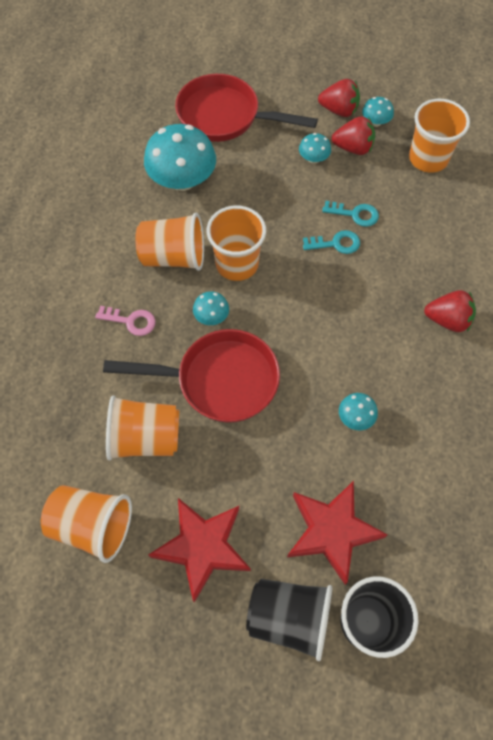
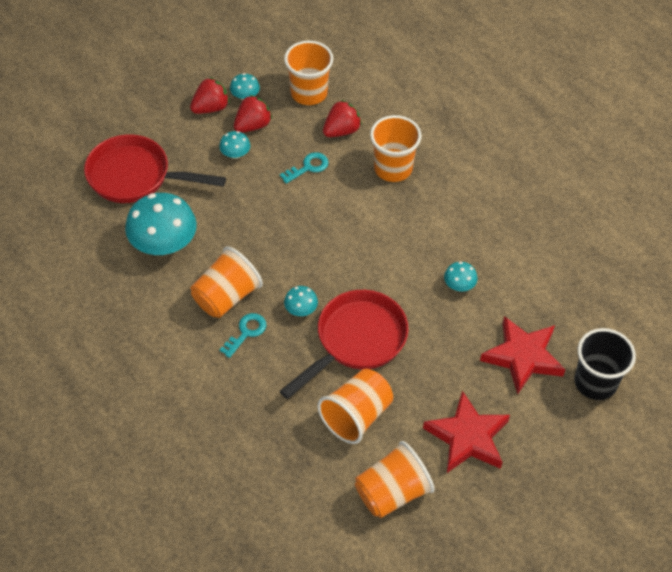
camera: 50 degrees left, 10 degrees down
(131, 321) = (253, 361): pink key -> none
(225, 117) = (135, 176): red pan -> red pan turned 45 degrees clockwise
(237, 264) = (274, 264): orange cup -> orange cup (393, 168)
(289, 617) = (557, 422): black cup -> none
(336, 243) = (320, 195): turquoise key -> turquoise key (246, 332)
(447, 320) = (441, 183): red strawberry -> red strawberry (341, 131)

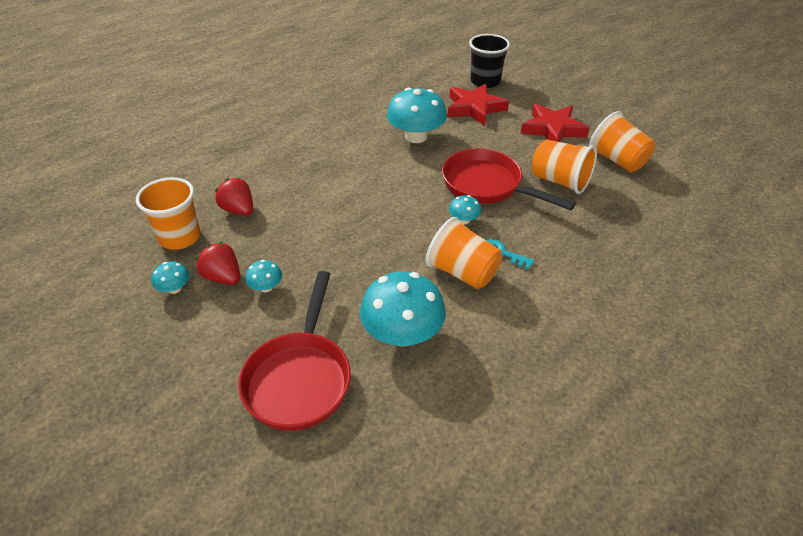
camera: 95 degrees left, 10 degrees down
(210, 108) = (189, 318): red strawberry -> none
(308, 167) = (287, 229): turquoise key -> none
(393, 168) = (290, 175): orange cup -> none
(459, 285) = (416, 136): turquoise mushroom -> turquoise mushroom, size x2.15

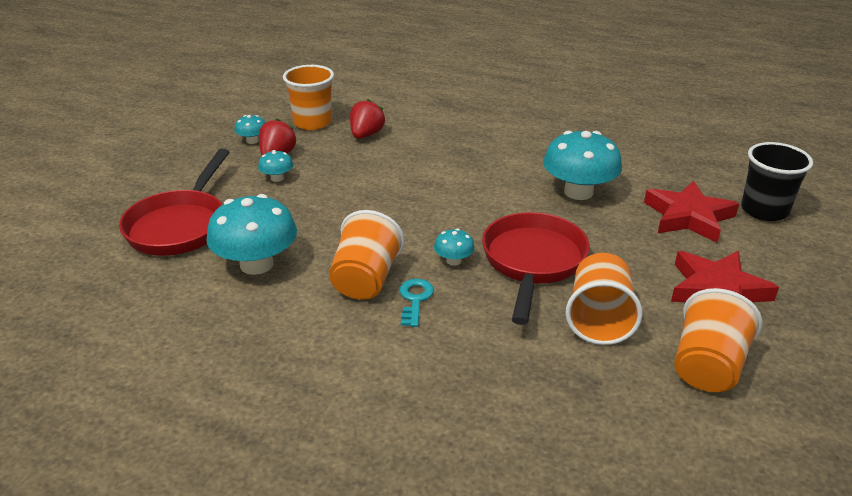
camera: 65 degrees right, 10 degrees down
(300, 378) = (180, 226): red pan -> red pan turned 60 degrees counterclockwise

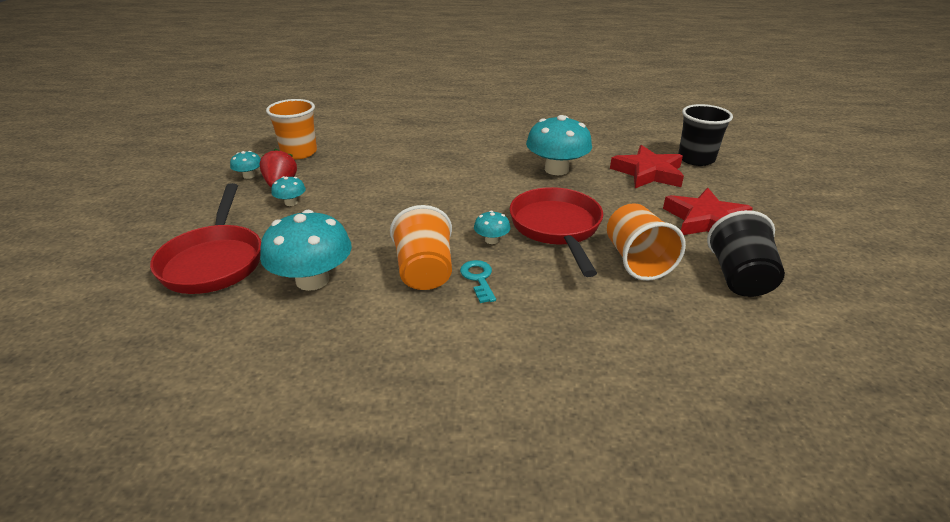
camera: 20 degrees left, 0 degrees up
(366, 135) = (354, 155): red strawberry -> none
(707, 366) = (739, 278): orange cup -> black cup

